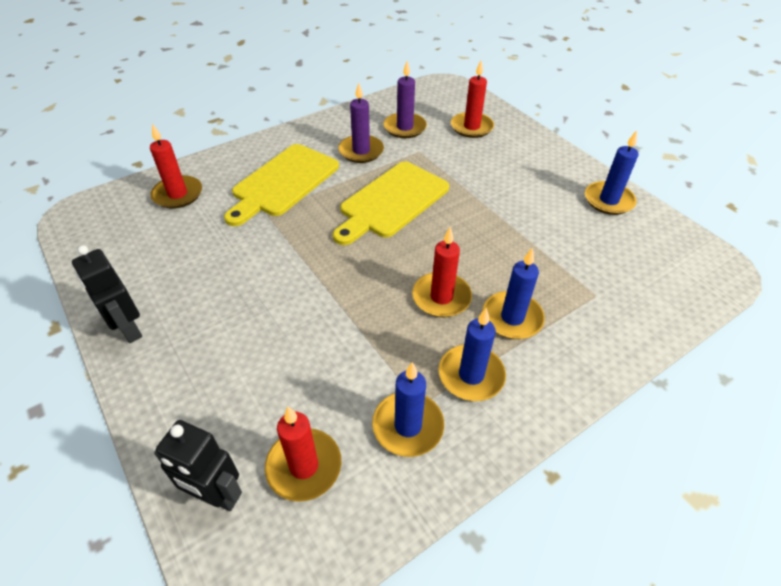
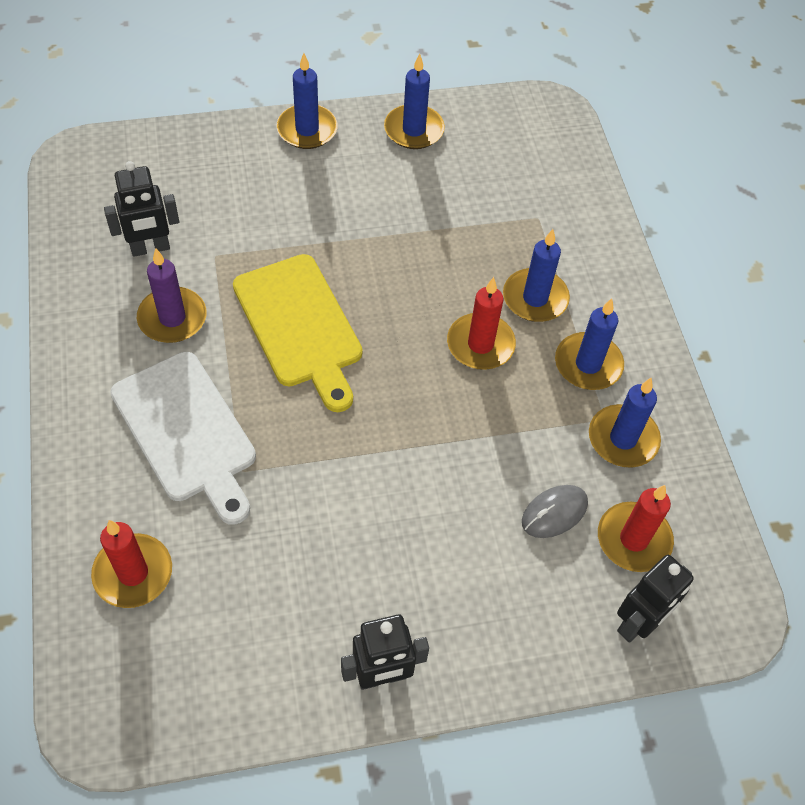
camera: 70 degrees left, 10 degrees up
(283, 182) = (187, 432): yellow cutting board -> white cutting board
(306, 394) = (554, 512): none -> grey mouse
(405, 127) = (150, 248): purple candle -> black robot
(471, 127) = (199, 178): red candle -> none
(554, 154) = (307, 129): none -> blue candle

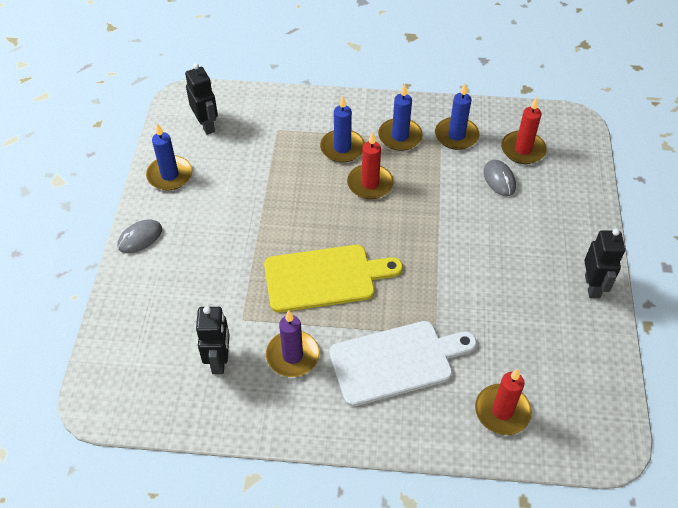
camera: 70 degrees left, 5 degrees down
(307, 129) = (140, 238): blue candle -> grey mouse
(638, 623) = (574, 162): black robot -> black robot (206, 125)

